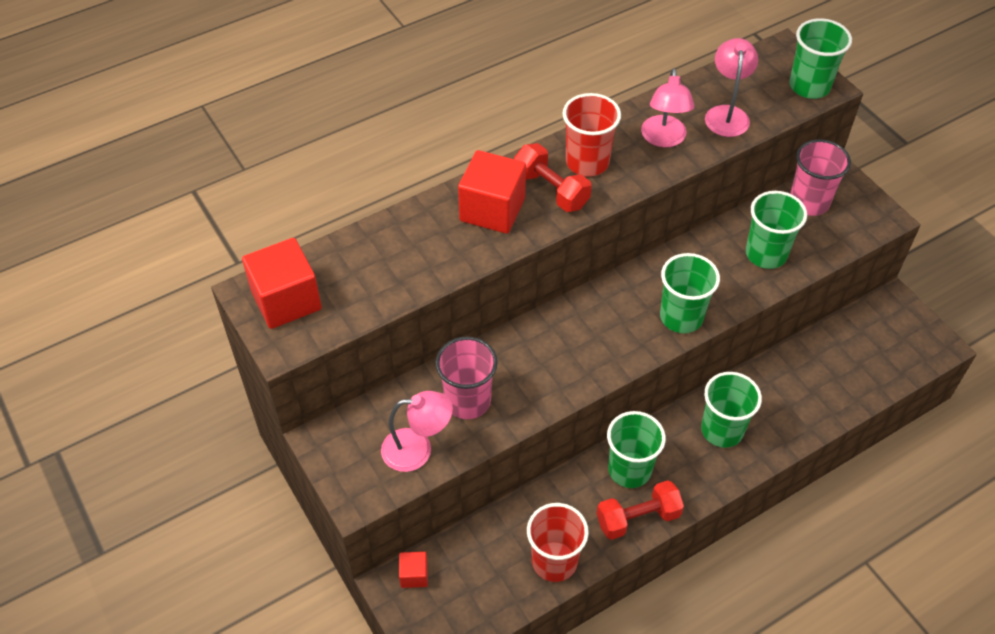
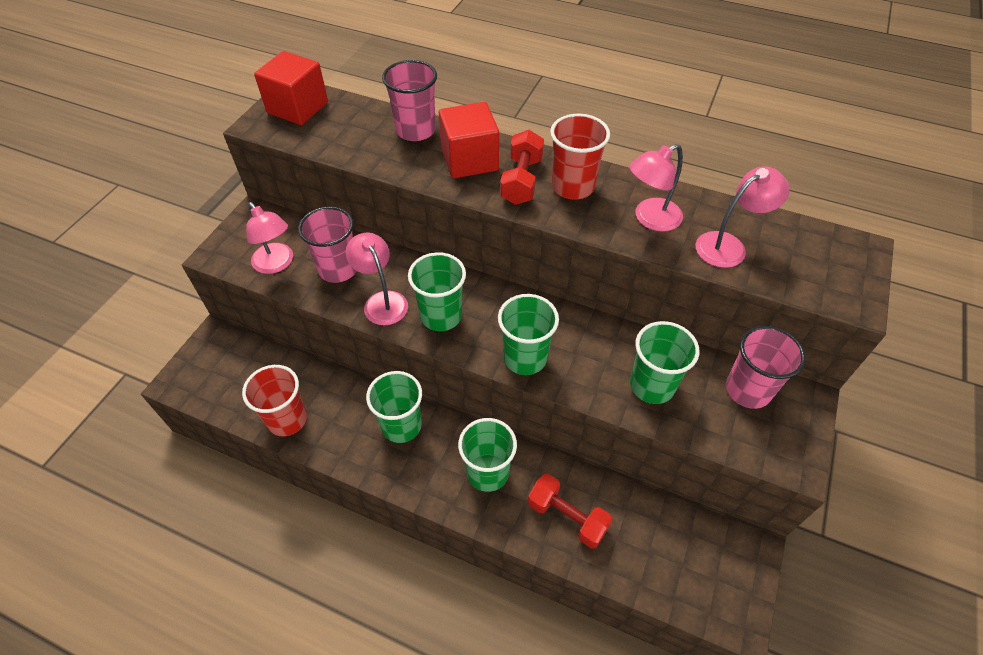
camera: 55 degrees right, 0 degrees up
(414, 226) = (415, 130): none -> pink cup
(414, 575) = (229, 343): red cube -> none
(538, 385) = (382, 301): none -> pink lamp
(637, 518) = (360, 454): red dumbbell -> red dumbbell (567, 516)
(809, 86) = (838, 288): green cup -> green cup (441, 316)

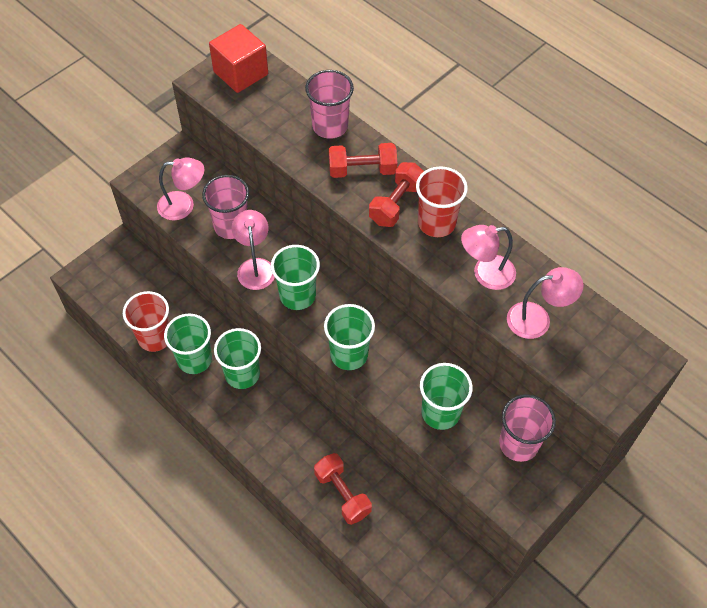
camera: 20 degrees right, 5 degrees up
(277, 264) = (184, 205): pink lamp -> pink lamp turned 75 degrees counterclockwise
(469, 160) = (362, 170): red cube -> red dumbbell
(487, 472) = (295, 436): green cup -> green cup (194, 359)

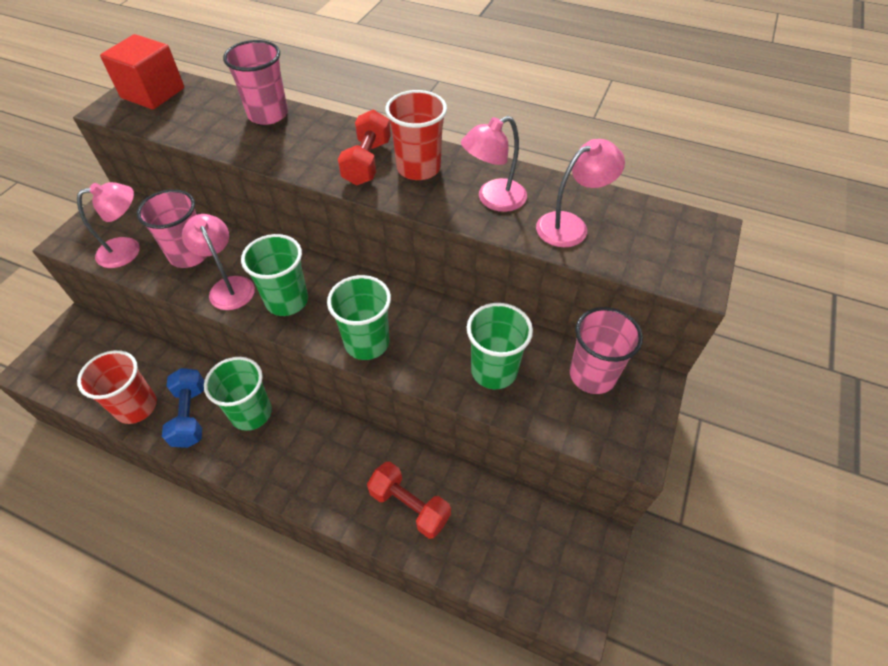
camera: 20 degrees left, 5 degrees down
(194, 359) = (190, 415): green cup -> blue dumbbell
(362, 170) = (317, 142): red dumbbell -> none

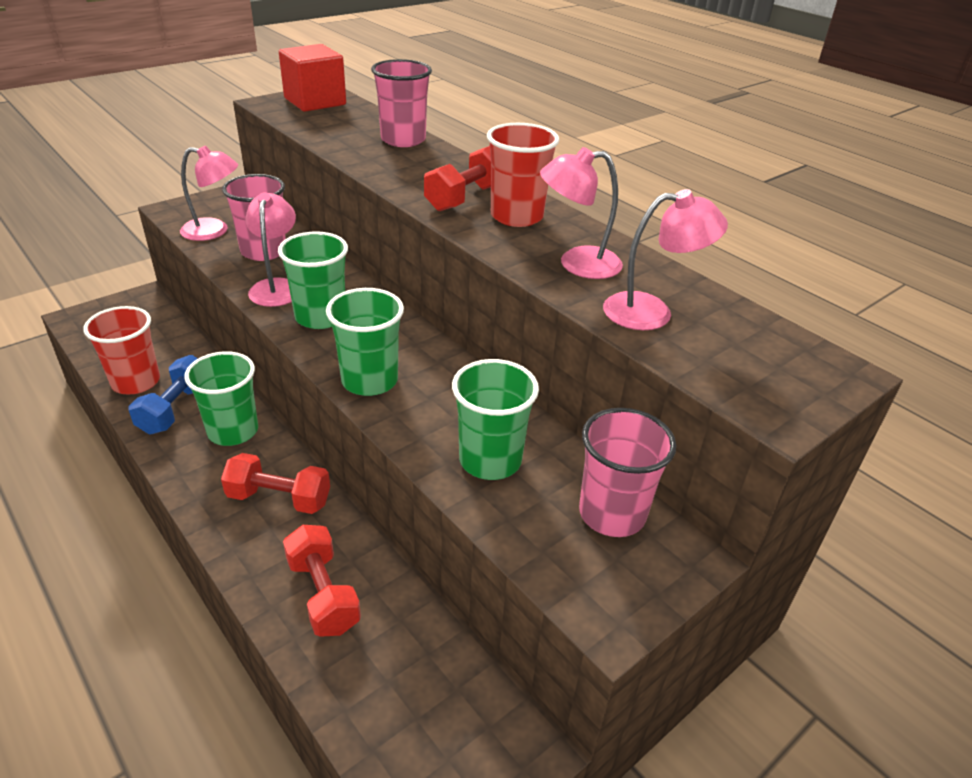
camera: 25 degrees right, 15 degrees down
(327, 451) = (279, 499): none -> red dumbbell

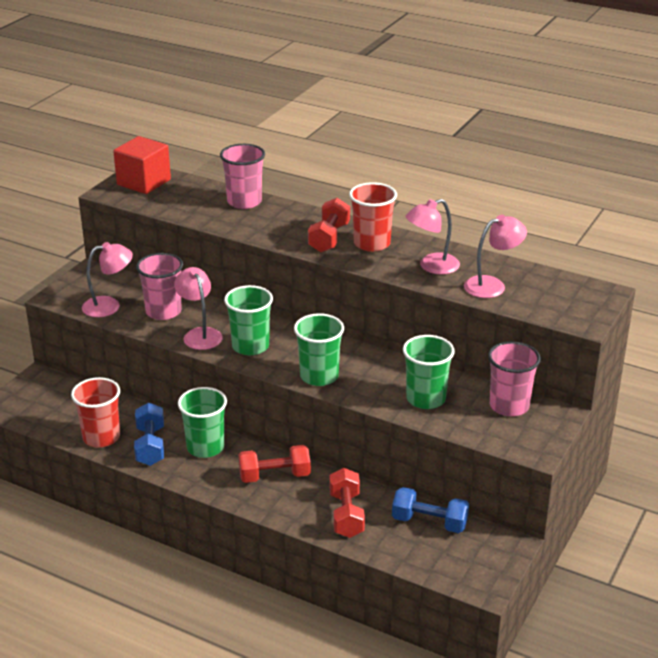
camera: 20 degrees left, 5 degrees down
(323, 594) = (346, 515): red dumbbell -> red dumbbell turned 45 degrees clockwise
(429, 653) = (429, 522): none -> blue dumbbell

